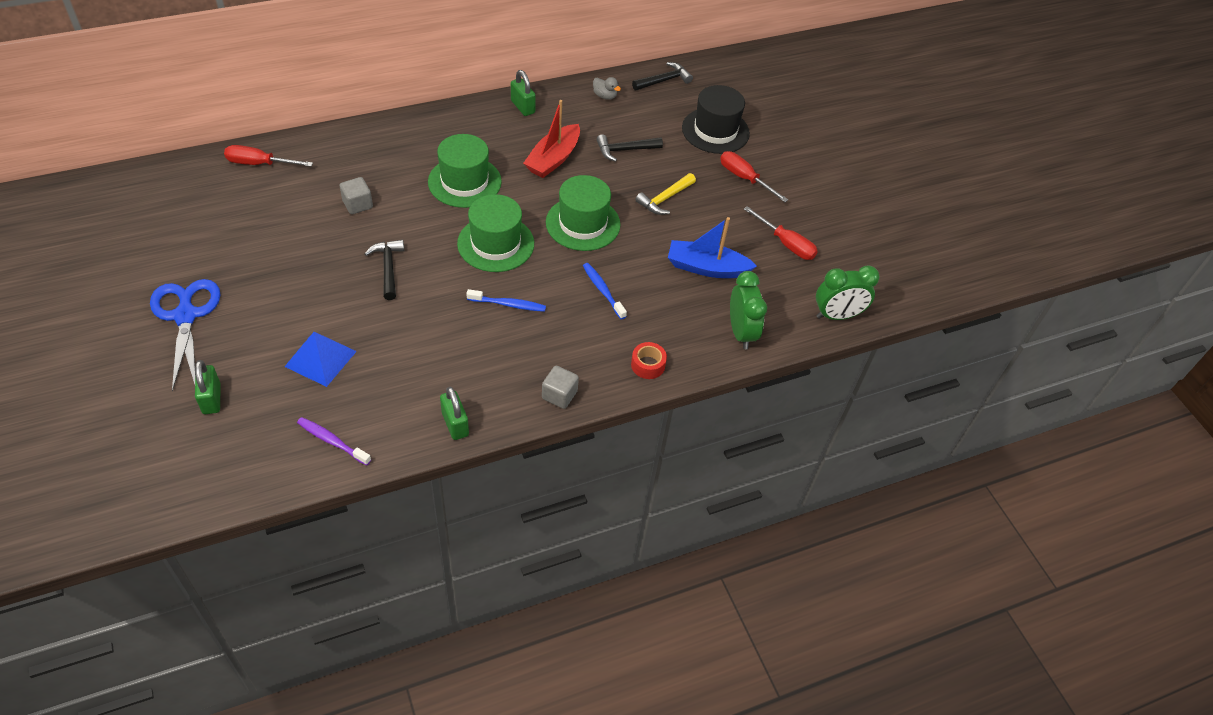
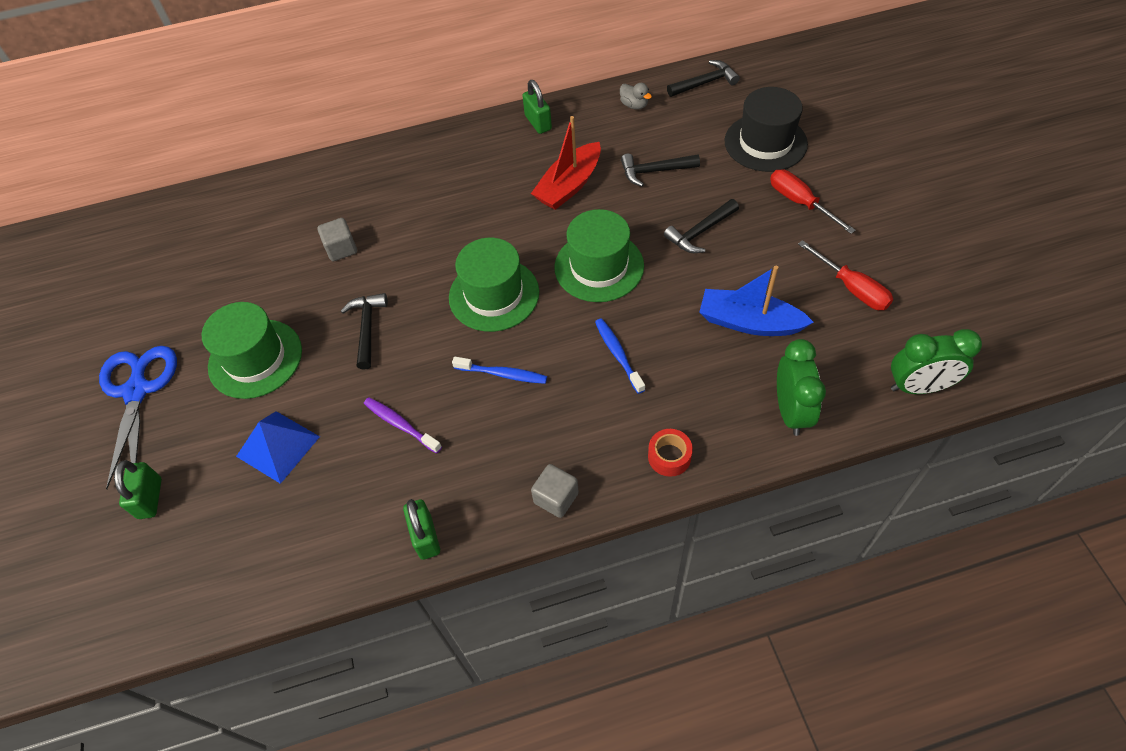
camera: 15 degrees right, 5 degrees up
(259, 164) = (241, 202): red screwdriver -> none
(332, 441) = (278, 557): purple toothbrush -> purple toothbrush (400, 424)
(464, 182) = (464, 217): green hat -> green hat (255, 358)
(665, 199) = (700, 232): yellow hammer -> black hammer

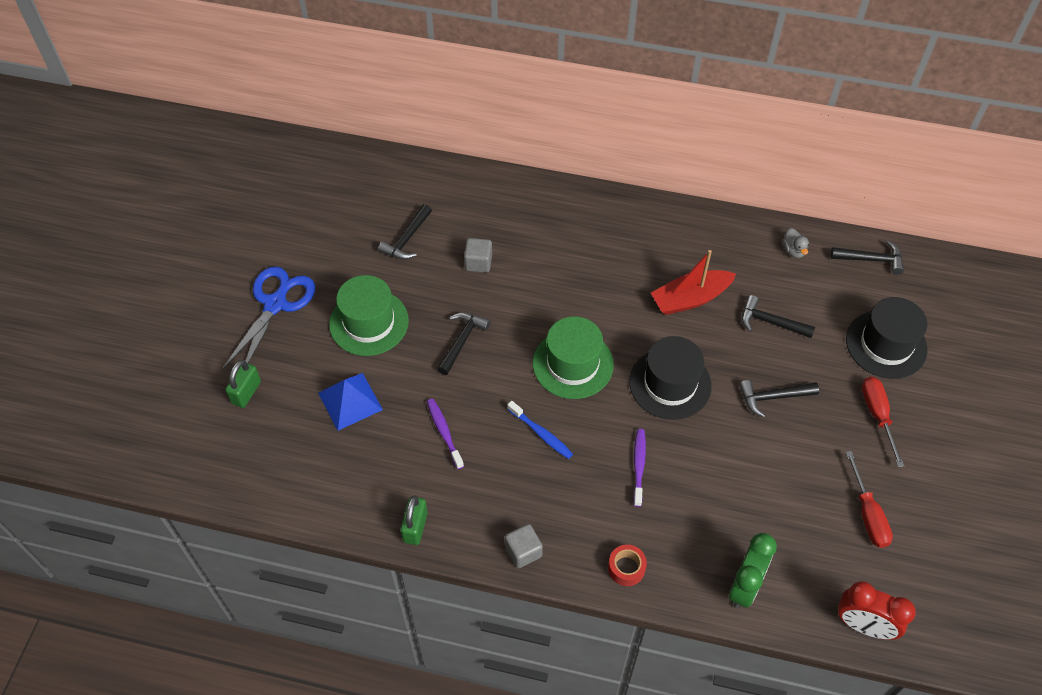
camera: 25 degrees right, 0 degrees up
(252, 261) = (407, 239): none -> black hammer
(538, 123) = (700, 226): green padlock -> none
(599, 266) = (670, 384): green hat -> black hat
(618, 354) = (639, 466): blue toothbrush -> purple toothbrush
(749, 322) = (761, 496): blue boat -> none
(918, 387) = (863, 625): green clock -> red clock

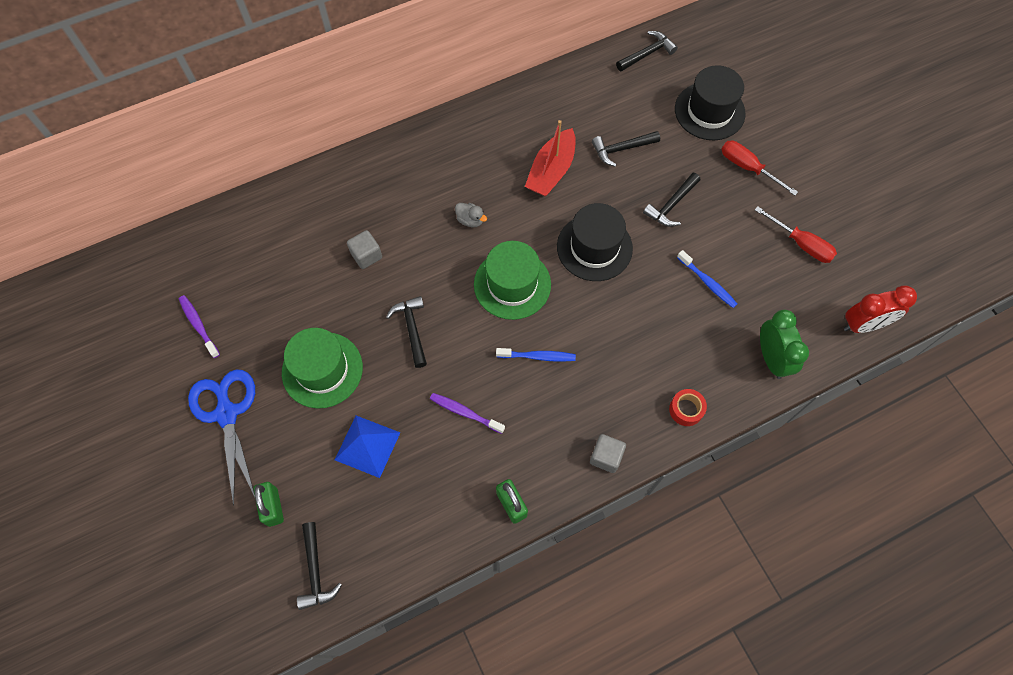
camera: 40 degrees left, 10 degrees up
(407, 239) = (289, 277): black hammer -> black hammer (315, 571)
(639, 466) = (627, 326): purple toothbrush -> purple toothbrush (198, 325)
(745, 483) = (707, 282): none -> blue toothbrush
(793, 250) = (590, 83): grey duck -> grey duck (470, 220)

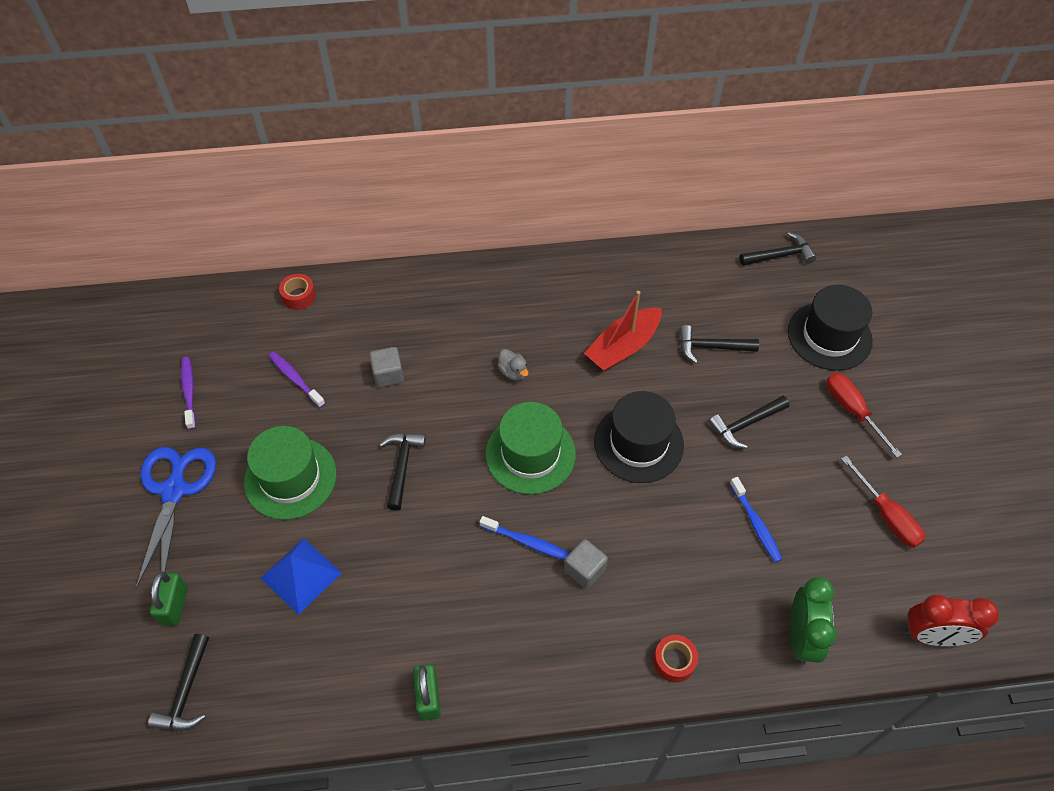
camera: 20 degrees right, 10 degrees down
(257, 210) = (299, 296): none -> red tape
(465, 412) = (420, 576): purple toothbrush -> purple toothbrush (295, 379)
(606, 457) = (558, 682): grey cube -> grey cube (584, 570)

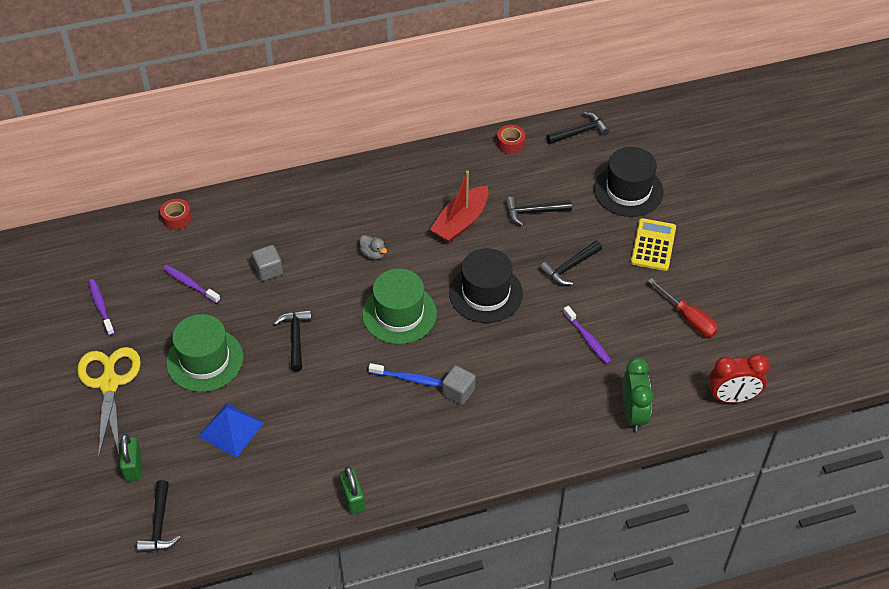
camera: 10 degrees left, 5 degrees down
(174, 491) = (109, 383): blue scissors -> yellow scissors
(674, 661) = (538, 445): red tape -> red tape (510, 143)
(755, 524) = (588, 339): blue toothbrush -> purple toothbrush
(852, 410) = (653, 245): red screwdriver -> yellow calculator

